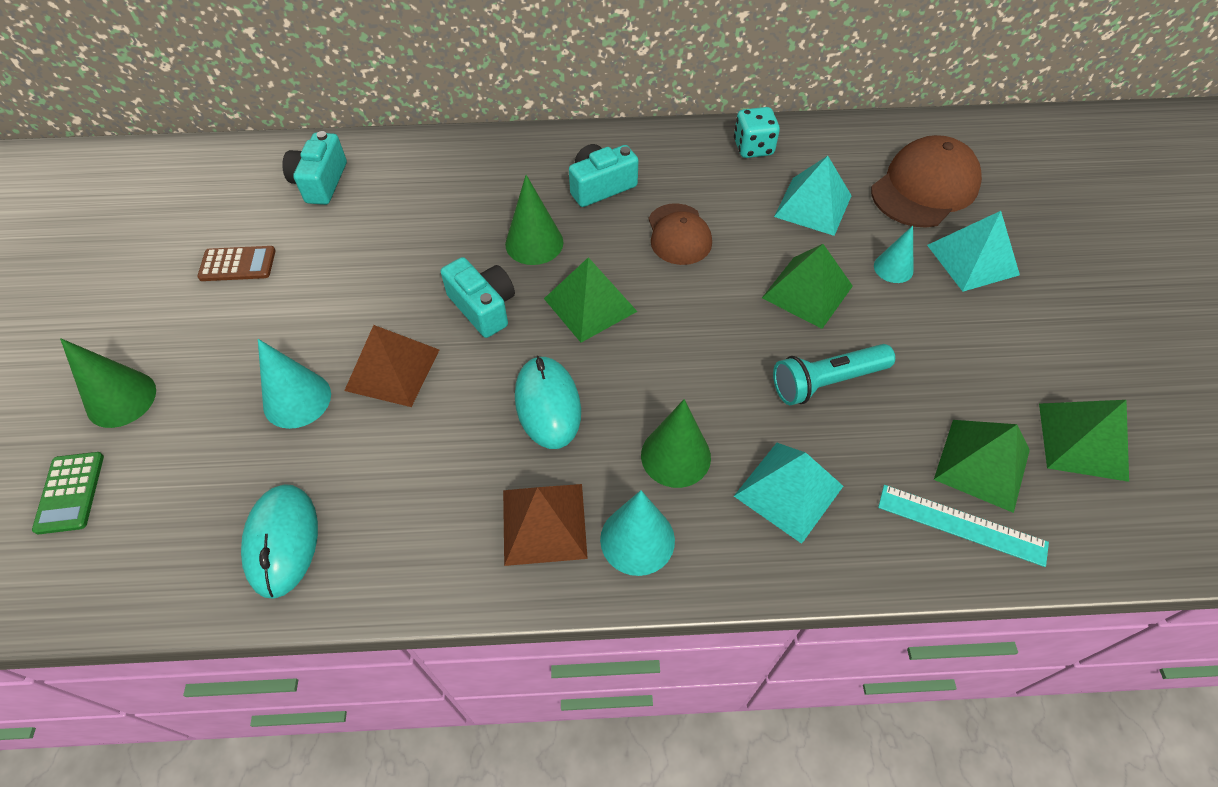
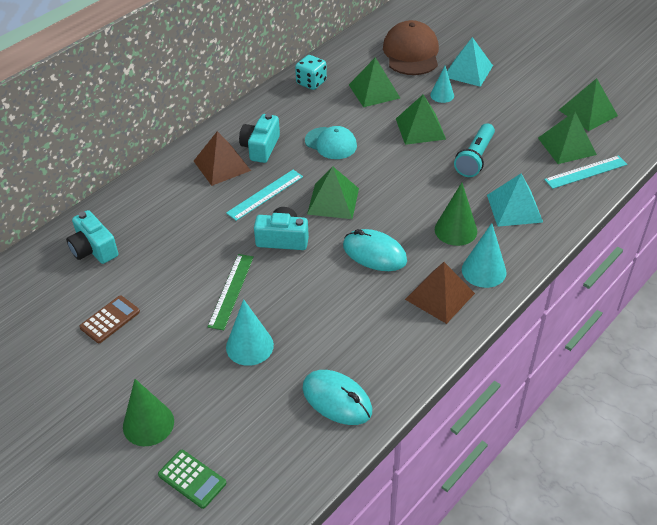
camera: 45 degrees left, 10 degrees down
(363, 324) = (231, 291): none -> green ruler
(392, 369) = (278, 297): brown pyramid -> brown pyramid (222, 165)
(534, 243) = (265, 194): green cone -> turquoise ruler
(679, 234) = (331, 143): brown cap -> turquoise cap
(813, 206) = (374, 91): turquoise pyramid -> green pyramid

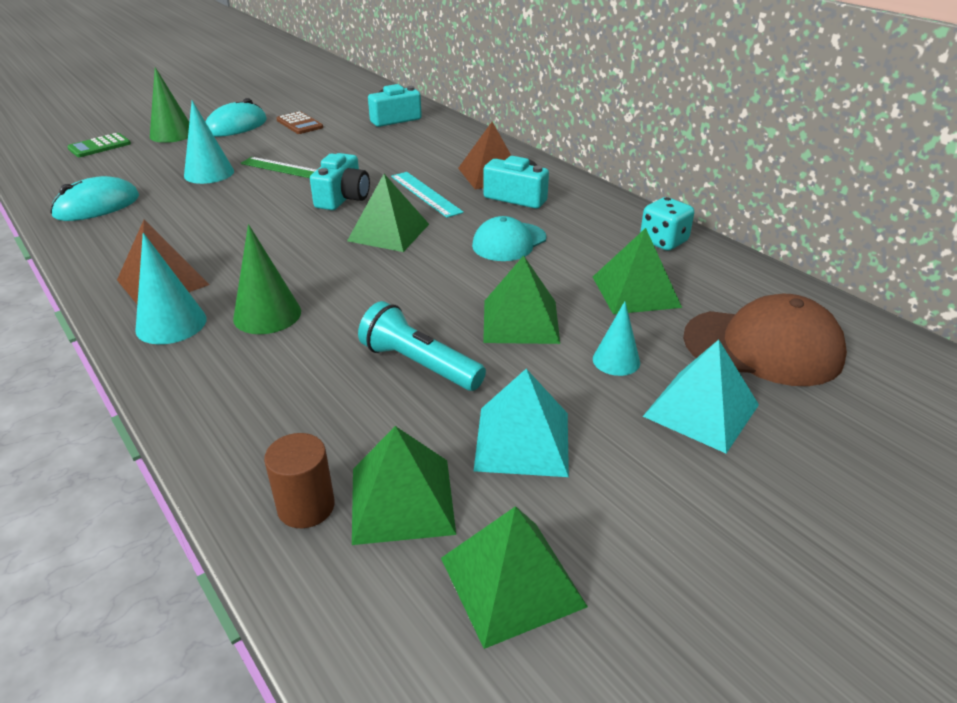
camera: 100 degrees right, 10 degrees down
(374, 253) = (274, 248): turquoise mouse -> turquoise mouse (236, 126)
(514, 208) = (271, 381): turquoise pyramid -> turquoise pyramid (522, 440)
(586, 172) = (306, 506): turquoise ruler -> brown cylinder

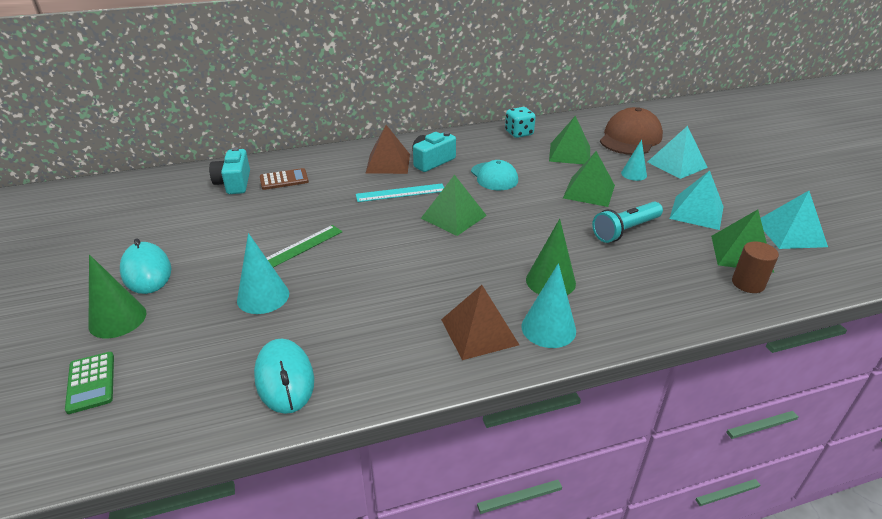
camera: 70 degrees left, 0 degrees up
(299, 124) = (187, 232): brown calculator -> brown calculator (284, 180)
(343, 198) = (380, 228): turquoise camera -> none
(511, 581) = (790, 233): green pyramid -> turquoise pyramid

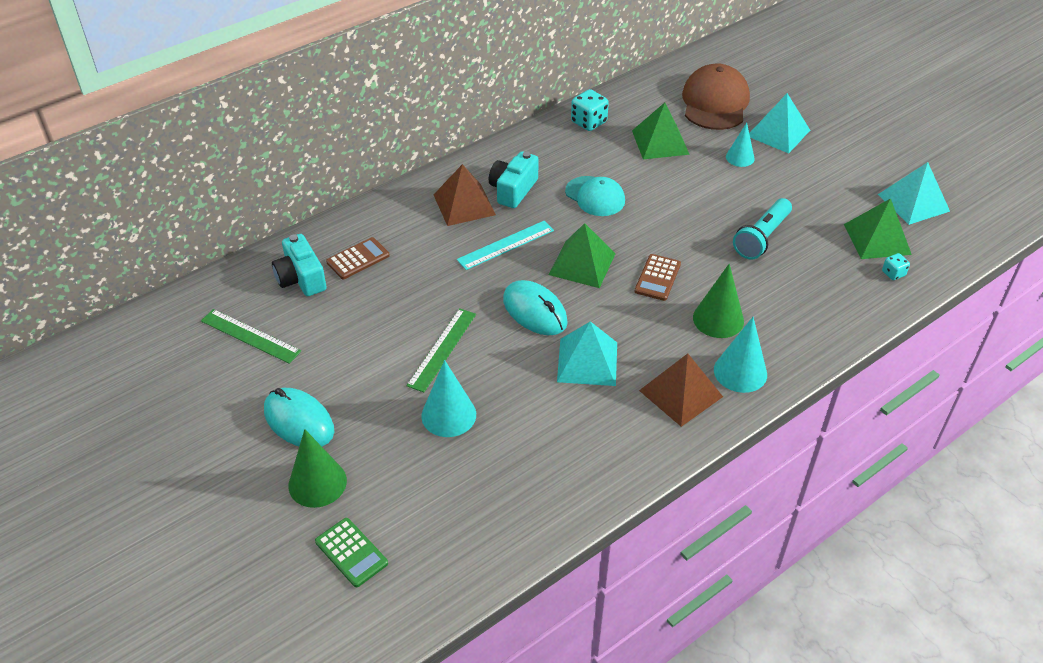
camera: 20 degrees left, 10 degrees up
(167, 209) = (250, 336): none -> green ruler
(284, 378) = (533, 492): turquoise mouse -> turquoise mouse (535, 311)
(512, 239) = (657, 278): none -> brown calculator
(589, 191) = (704, 194): green pyramid -> none
(696, 212) = (820, 196): turquoise pyramid -> turquoise pyramid (587, 361)
(748, 283) = (893, 273): brown cylinder -> turquoise dice

